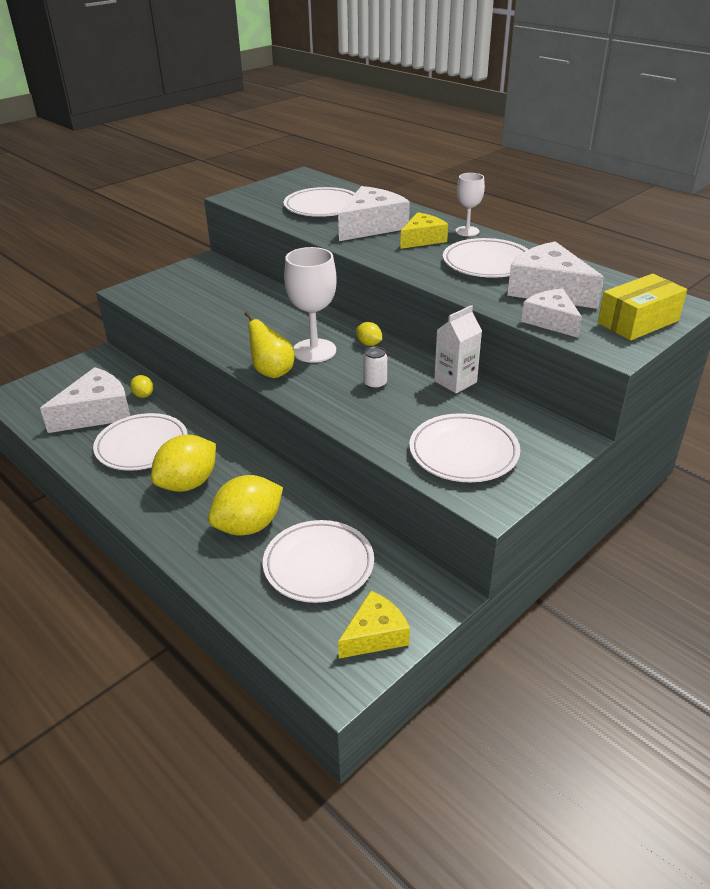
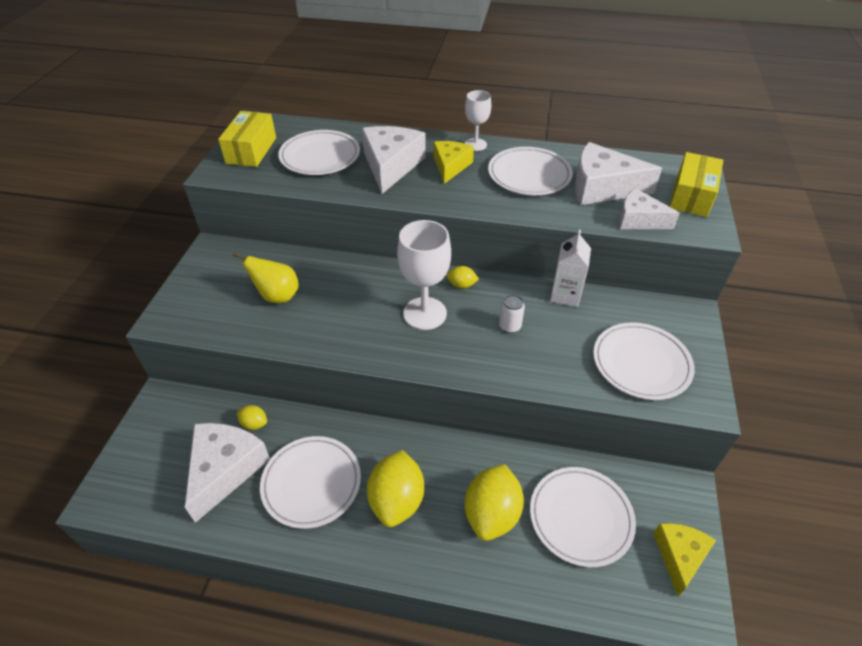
camera: 35 degrees left, 10 degrees up
(272, 372) = (413, 355): yellow pear -> yellow pear (277, 296)
(276, 191) = (251, 150): none -> yellow box

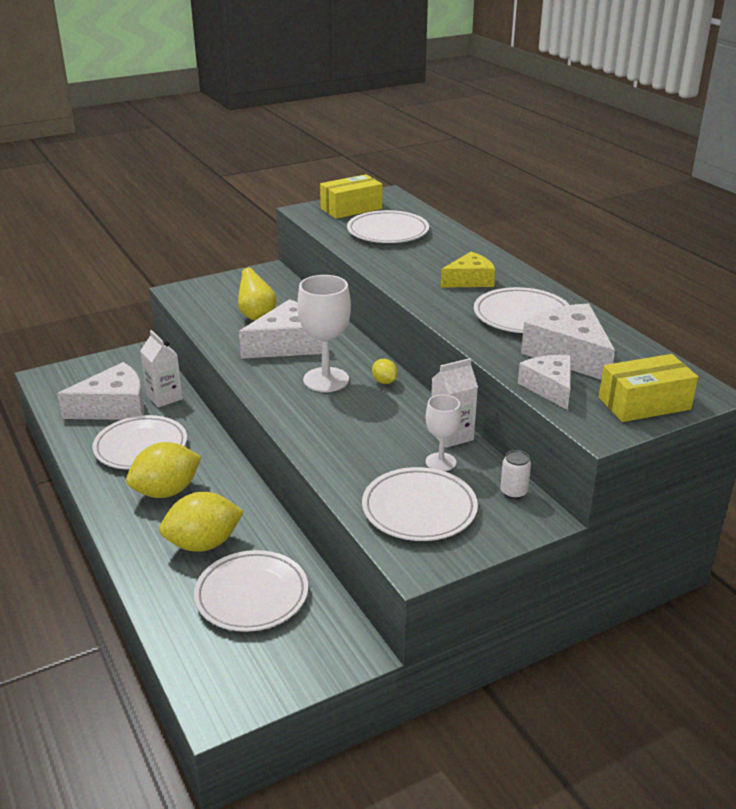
camera: 50 degrees right, 15 degrees down
(254, 424) = (164, 397): yellow lemon -> white carton
(391, 166) = (425, 259): white cheese -> white cheese (288, 344)
(475, 144) = (522, 278): white goblet -> white goblet (440, 462)
(509, 326) = (368, 423): white can -> white can (513, 492)
(679, 556) = (273, 674): yellow cheese -> none

